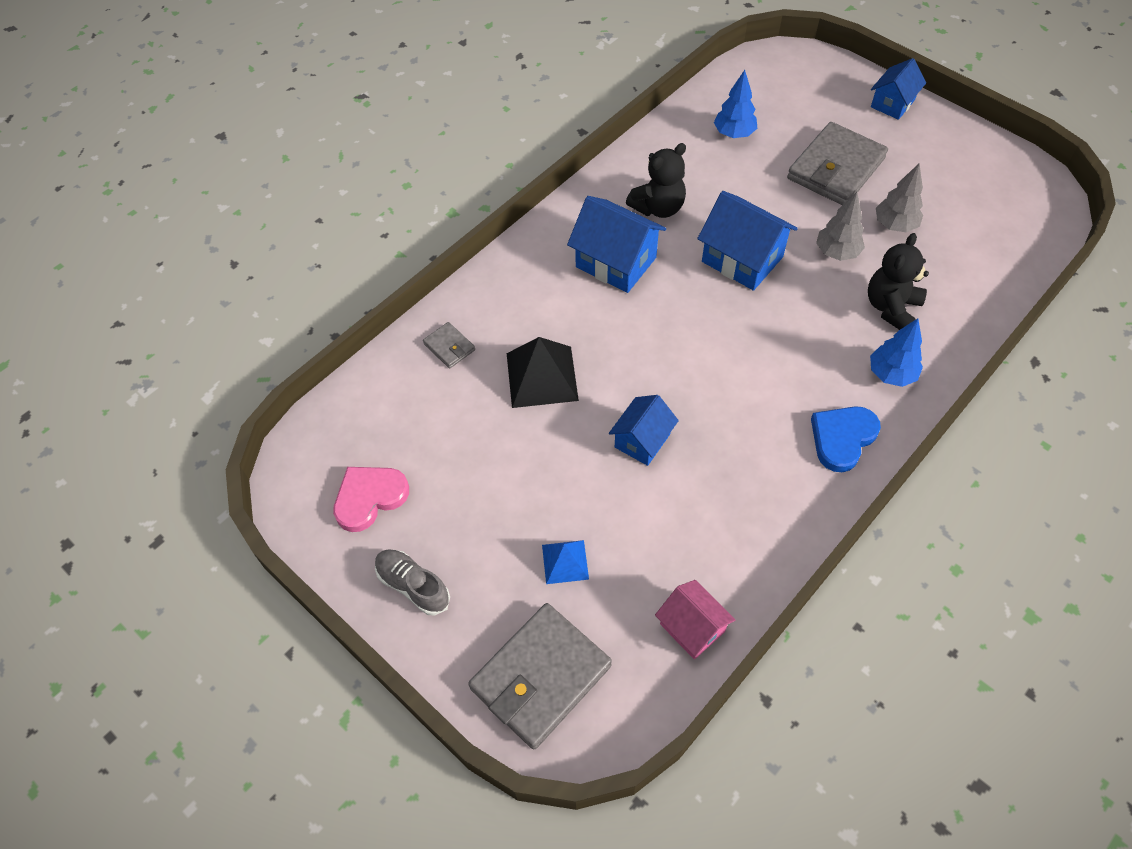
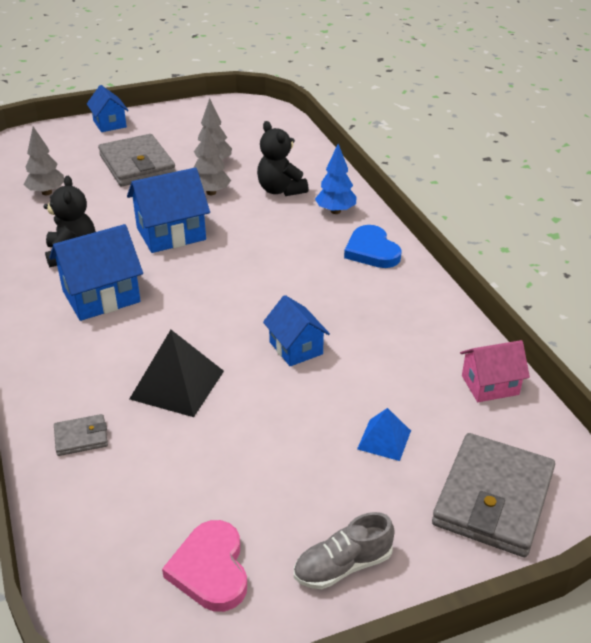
camera: 65 degrees left, 20 degrees down
(541, 677) = (493, 499): grey wallet -> grey wallet turned 45 degrees clockwise
(734, 134) = (47, 192): blue tree -> grey tree

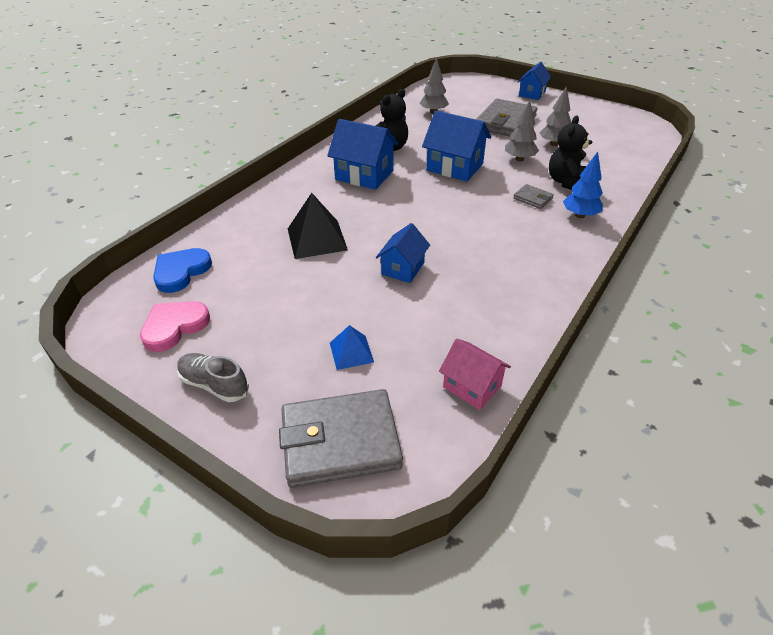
camera: 55 degrees right, 5 degrees up
(81, 437) = (241, 229): grey wallet -> grey wallet (533, 198)
(372, 251) = (557, 253): blue heart -> blue heart (181, 272)

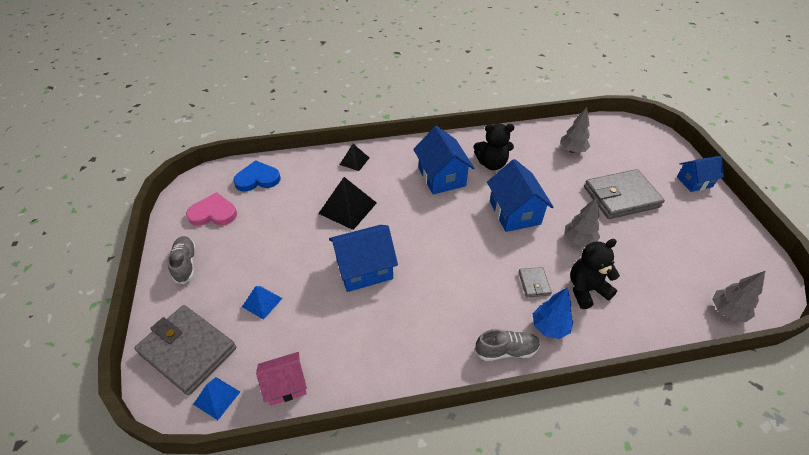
camera: 45 degrees right, 5 degrees up
(266, 205) = (354, 161): none -> black pyramid
(403, 268) = (364, 269): blue house -> blue house, size x1.58
(429, 446) = (216, 398): none -> blue pyramid
(472, 386) = (285, 385): pink house -> pink house turned 75 degrees clockwise
(554, 144) = (633, 246): grey tree -> grey tree (727, 311)
(578, 245) = (506, 350): none -> grey shoe

